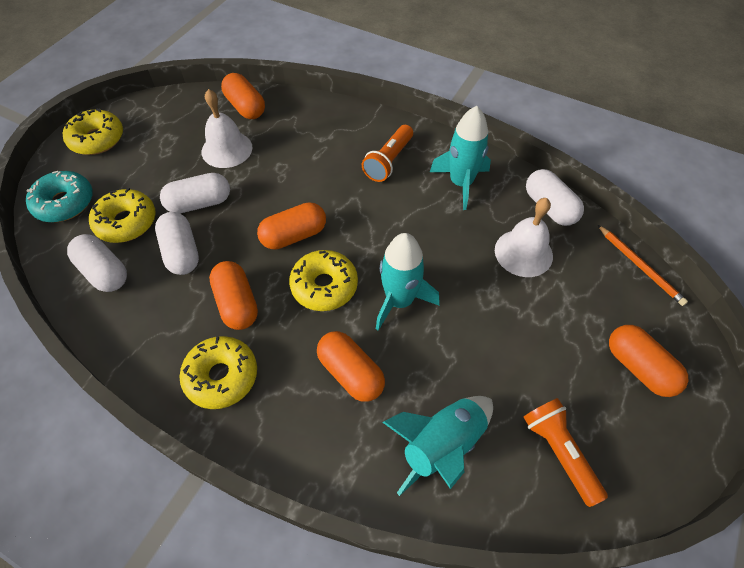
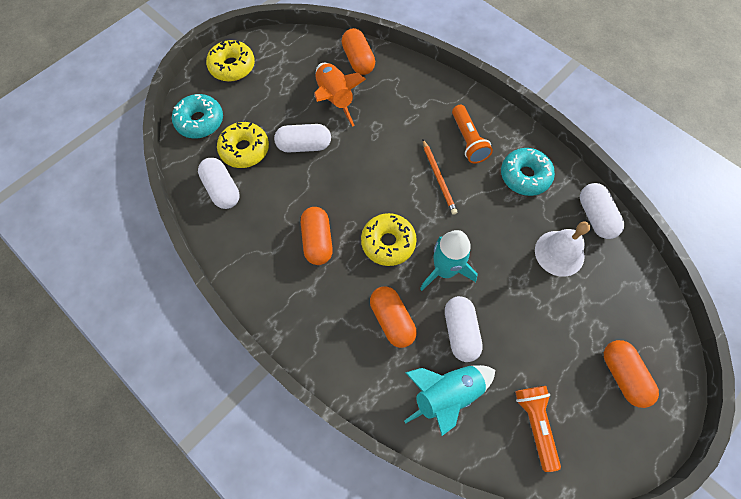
camera: 15 degrees right, 10 degrees up
(181, 252) = (283, 186): white capsule -> white capsule (460, 332)
(221, 376) = (295, 297): yellow donut -> none
(227, 149) = (335, 99): white bell -> orange rocket
(294, 236) = (373, 192): orange capsule -> none
(388, 161) = (468, 141): orange flashlight -> orange flashlight turned 60 degrees counterclockwise
(461, 183) = (525, 176): turquoise rocket -> turquoise donut
(639, 266) = (656, 289): orange pencil -> orange pencil (438, 178)

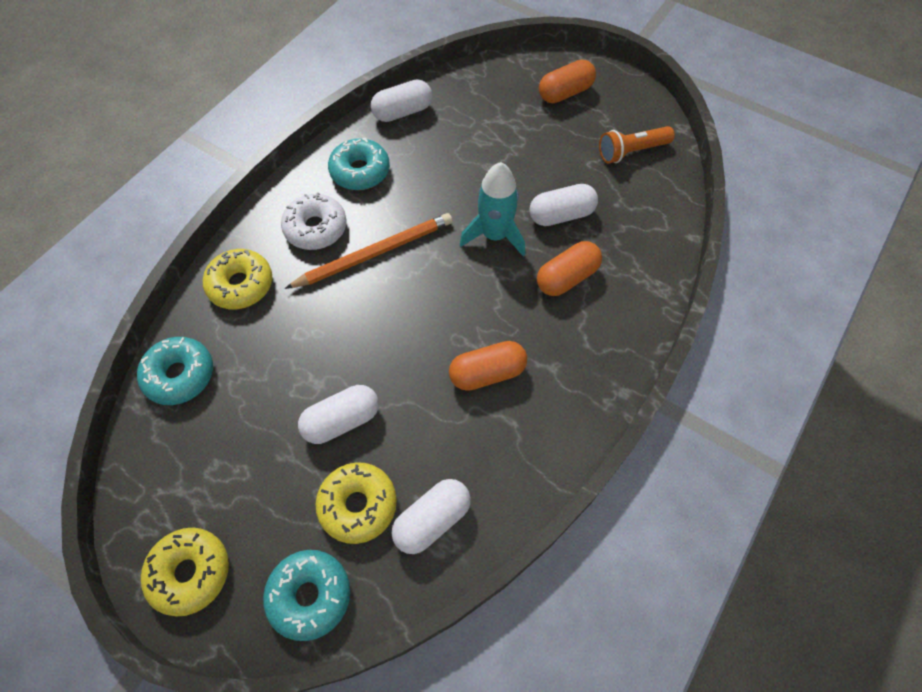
camera: 100 degrees left, 5 degrees down
(304, 145) = (341, 420): white capsule -> white capsule turned 75 degrees clockwise
(335, 99) = (255, 394): orange rocket -> none
(358, 60) = (180, 375): orange capsule -> turquoise donut
(388, 242) = (473, 295): yellow donut -> yellow donut (241, 285)
(438, 178) = (374, 253): orange pencil -> orange pencil, size x1.60
(447, 394) = (629, 220): turquoise rocket -> none
(468, 141) = (316, 228): orange flashlight -> white donut
(559, 253) = (451, 139): white bell -> none

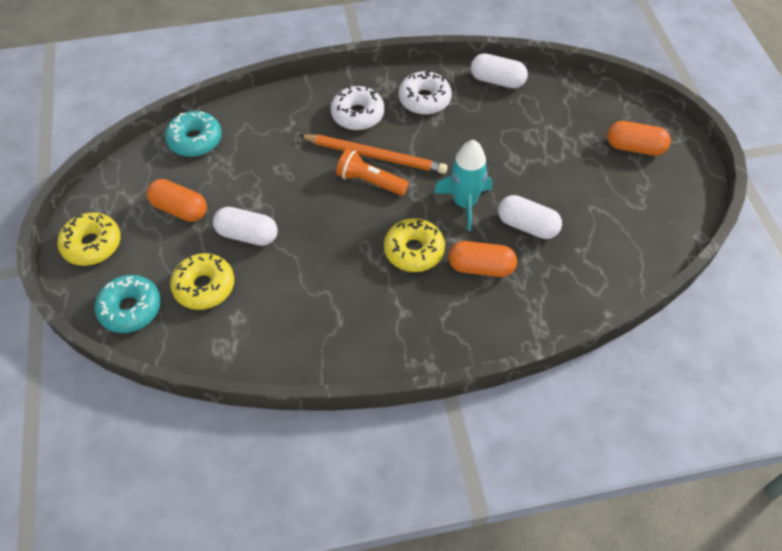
camera: 45 degrees right, 5 degrees down
(241, 285) = (279, 115): yellow donut -> yellow donut (414, 250)
(360, 171) = (424, 99): turquoise donut -> white donut
(432, 520) = (232, 330): white capsule -> none
(487, 373) = (359, 280): orange capsule -> orange capsule (180, 209)
(631, 152) = (636, 224): orange flashlight -> orange flashlight (370, 181)

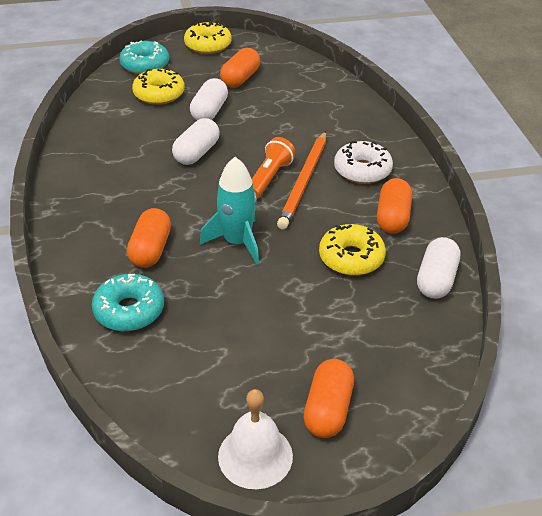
camera: 90 degrees right, 15 degrees down
(195, 140) = (319, 81): turquoise donut -> turquoise donut (129, 310)
(414, 250) = (179, 205): yellow donut -> yellow donut (351, 258)
(424, 99) = (392, 217): white donut -> orange capsule
(527, 226) = (201, 289): white capsule -> white capsule (196, 153)
(682, 186) = (255, 456): none -> white bell

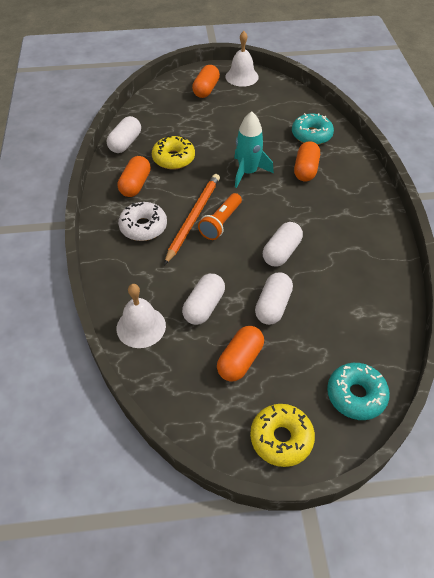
camera: 175 degrees left, 10 degrees up
(159, 94) = (329, 337): yellow donut -> none
(277, 109) = (204, 306): none -> white capsule
(333, 94) = (141, 327): none -> white bell

